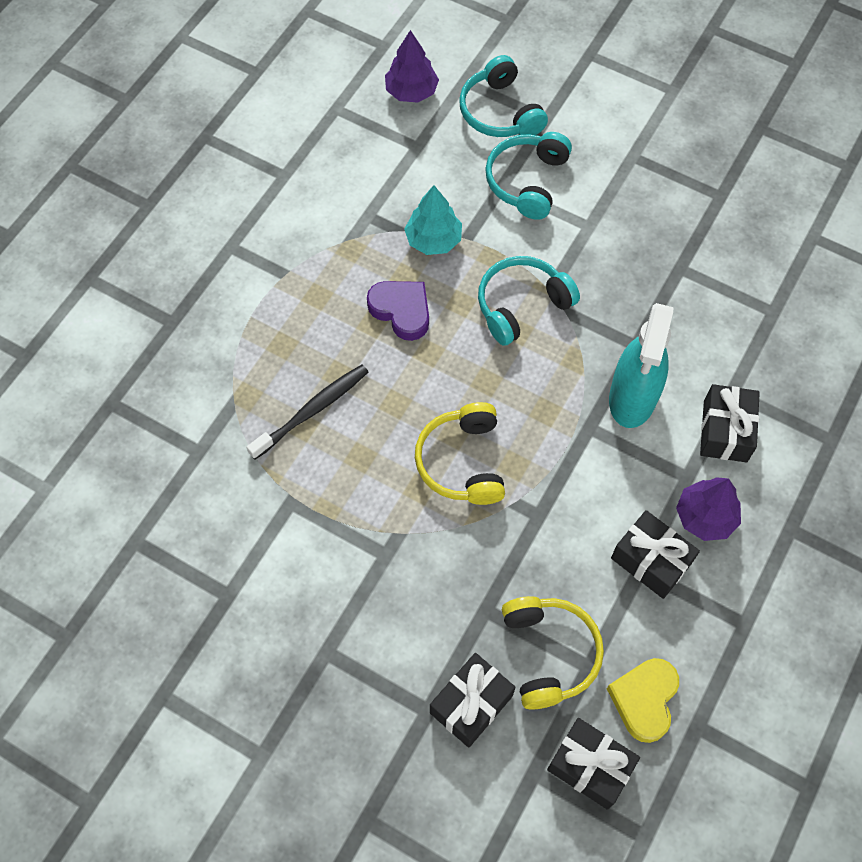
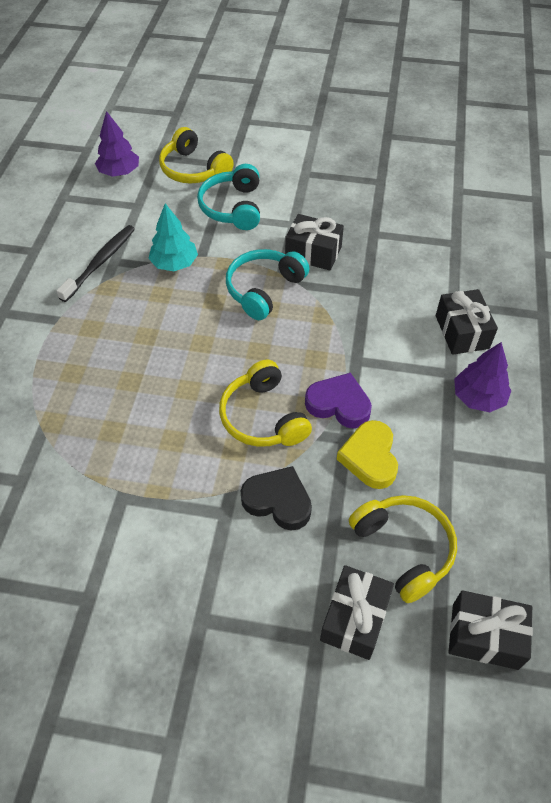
camera: 20 degrees left, 10 degrees down
(312, 411) = (116, 416): black toothbrush -> black toothbrush (100, 263)
(401, 311) = (167, 320): purple heart -> purple heart (339, 404)
(443, 560) = (278, 501): none -> black heart
(500, 112) = (194, 169): turquoise headphones -> yellow headphones
(632, 397) = (380, 329): turquoise spray bottle -> none
(644, 700) = (502, 559): yellow heart -> yellow heart (370, 458)
(651, 560) = (452, 444): black gift -> black gift (313, 252)

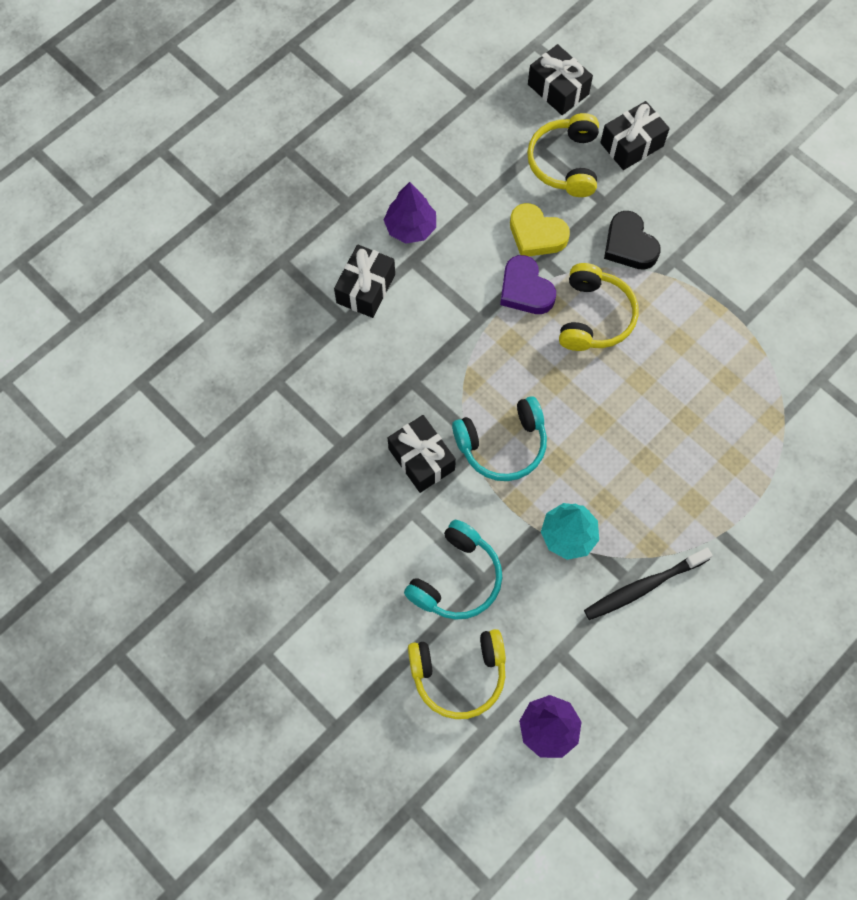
camera: 145 degrees left, 15 degrees up
(194, 169) = (459, 674): yellow headphones -> yellow headphones turned 90 degrees clockwise
(370, 458) = (536, 234): yellow heart -> yellow heart turned 90 degrees clockwise

